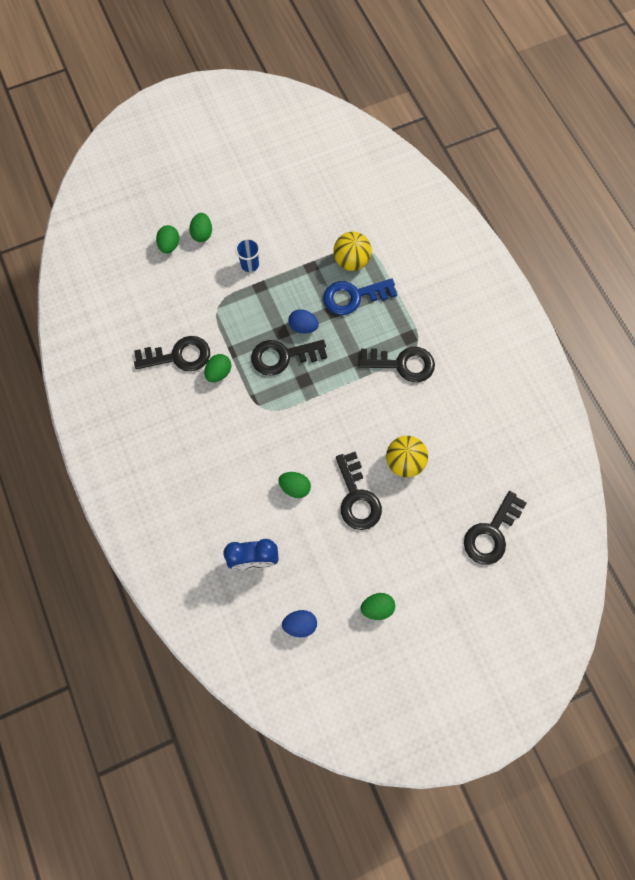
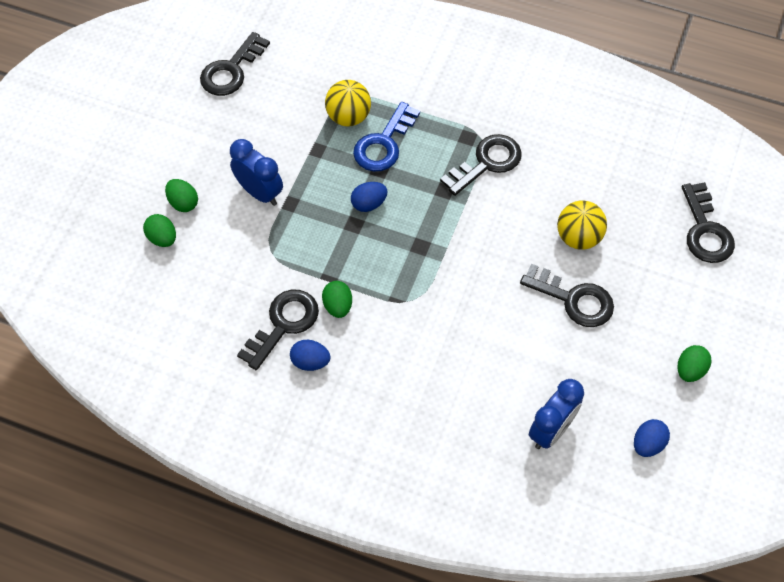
camera: 45 degrees left, 10 degrees down
(169, 391) = (310, 362): none -> blue egg
(250, 264) = (260, 193): blue cup -> blue clock
(283, 356) = (379, 243): black key -> black key (231, 70)
(295, 487) = (515, 339): green egg -> none

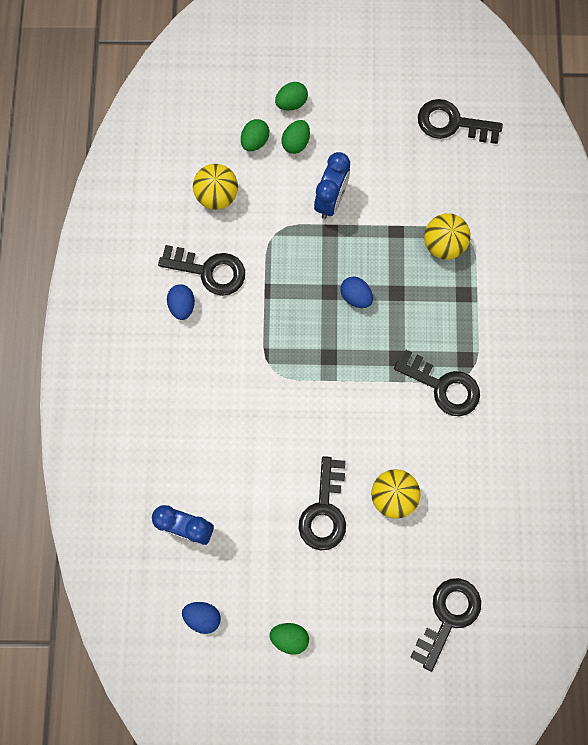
camera: 70 degrees right, 15 degrees up
(204, 291) = (217, 196): none -> yellow ball
(338, 306) = (242, 308): green egg -> green egg (291, 103)
(384, 144) = (426, 286): blue key -> none
(705, 230) = (448, 616): black key -> black key turned 150 degrees clockwise

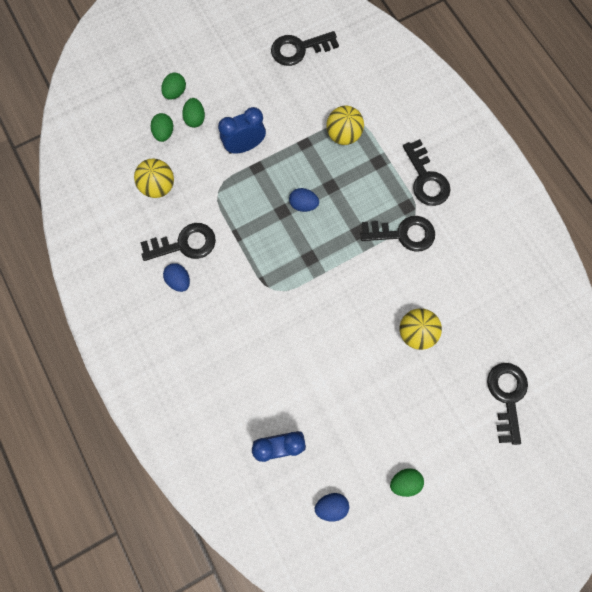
camera: 30 degrees left, 0 degrees up
(324, 511) = (373, 371): black key -> black key (426, 179)
(331, 200) = (245, 146): blue clock -> blue clock turned 105 degrees counterclockwise

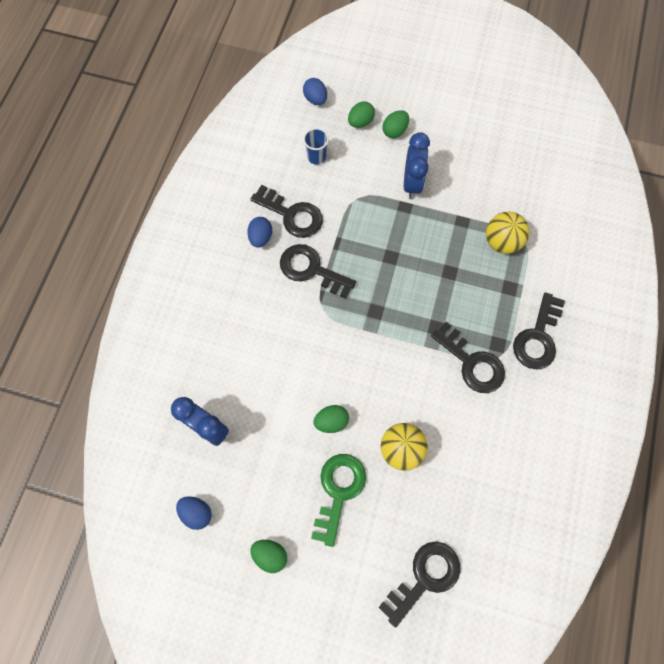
camera: 45 degrees right, 5 degrees down
(159, 186) = (316, 157): yellow ball -> blue cup
(175, 93) = (399, 100): green egg -> green egg (331, 421)
(245, 146) = (412, 183): blue clock -> blue clock turned 75 degrees clockwise
(299, 49) = (533, 146): black key -> black key (311, 269)
(303, 204) = (413, 266): blue egg -> blue egg (315, 99)
(405, 397) = (338, 491): none -> green key

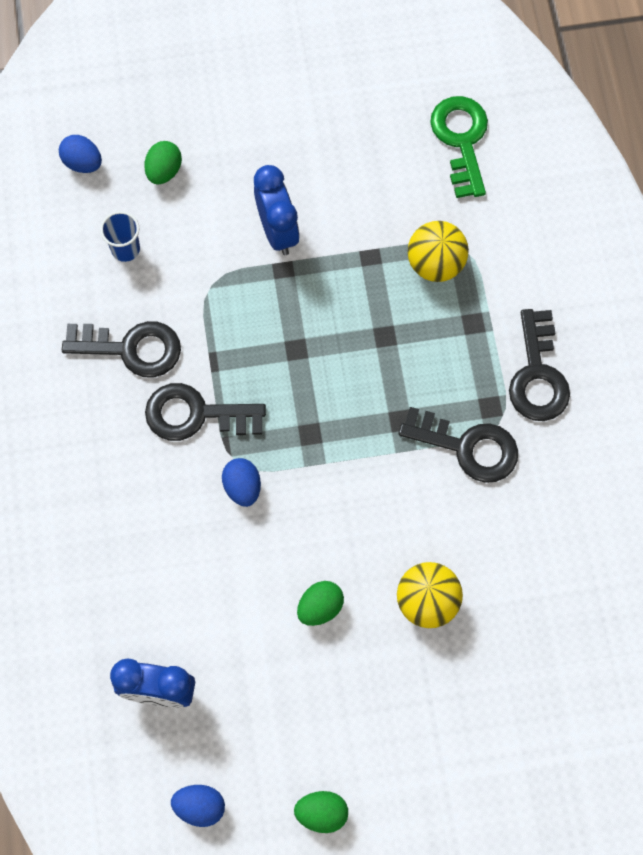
camera: 25 degrees left, 0 degrees up
(261, 237) = (103, 400): blue egg -> blue egg (242, 487)
(338, 491) = (371, 692): green key -> green key (461, 140)
(394, 131) = (218, 164): green egg -> none
(425, 577) = (528, 747): black key -> none

